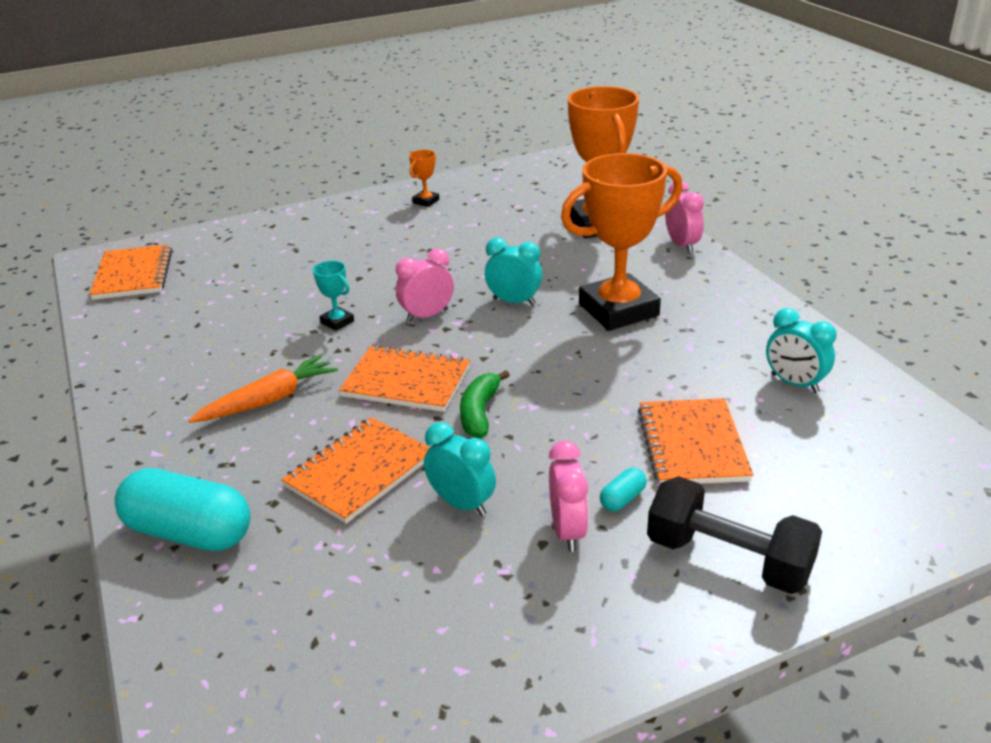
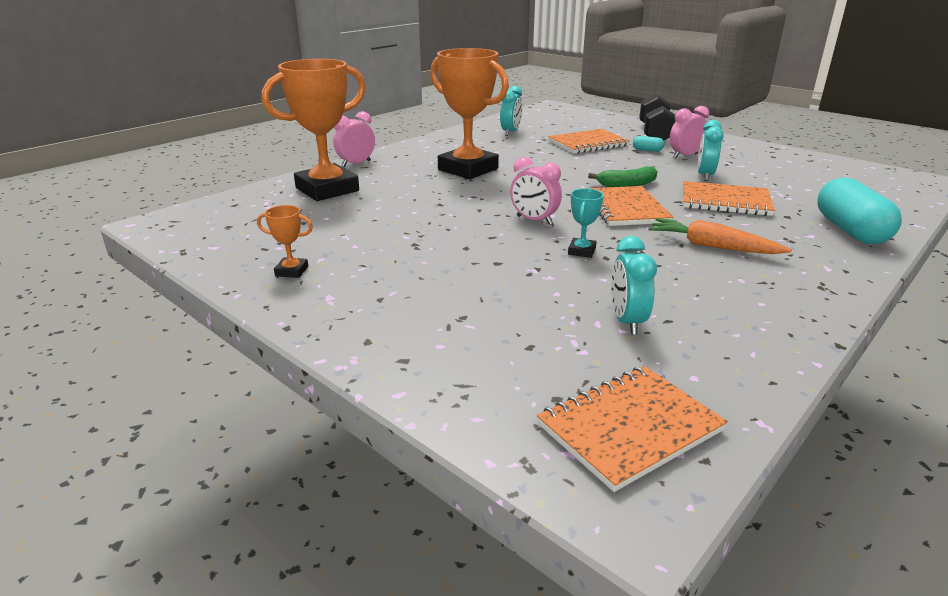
camera: 115 degrees left, 5 degrees down
(514, 301) = (484, 197): turquoise clock -> turquoise clock (626, 321)

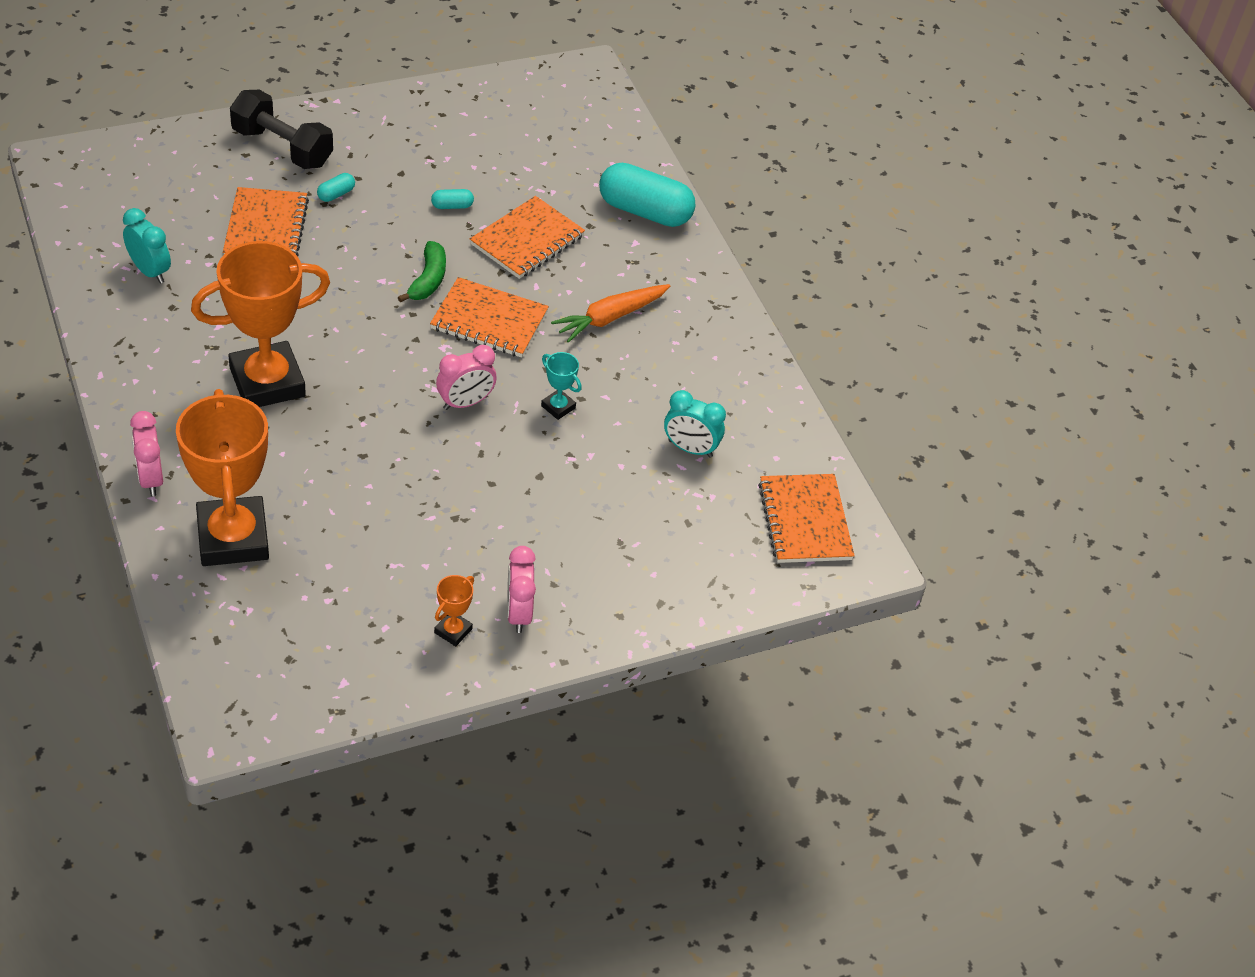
camera: 70 degrees left, 20 degrees up
(685, 156) = (381, 178): pink clock -> pink clock (518, 613)
(704, 176) = (452, 206): turquoise clock -> turquoise capsule

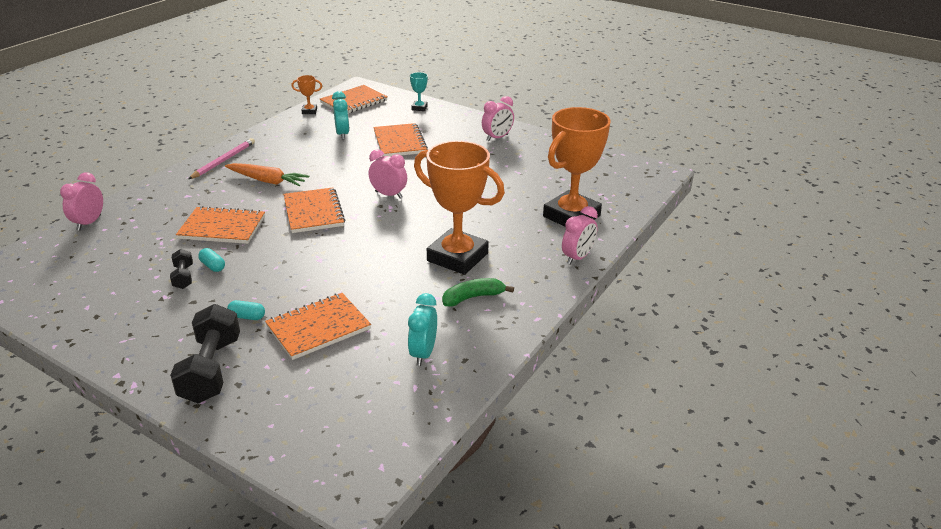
camera: 120 degrees left, 15 degrees down
(428, 280) = (300, 244): green banana -> green banana (473, 297)
(452, 181) = (183, 277): none -> black dumbbell
(453, 631) = (529, 147): orange trophy -> orange trophy (309, 111)
(558, 407) = (357, 171): turquoise trophy -> turquoise trophy (419, 108)
(607, 494) = (400, 142): none -> orange notebook
(637, 157) = (89, 223): none -> pink clock
(644, 211) = (151, 202): turquoise capsule -> none
(707, 304) = (223, 160): none -> pink pencil

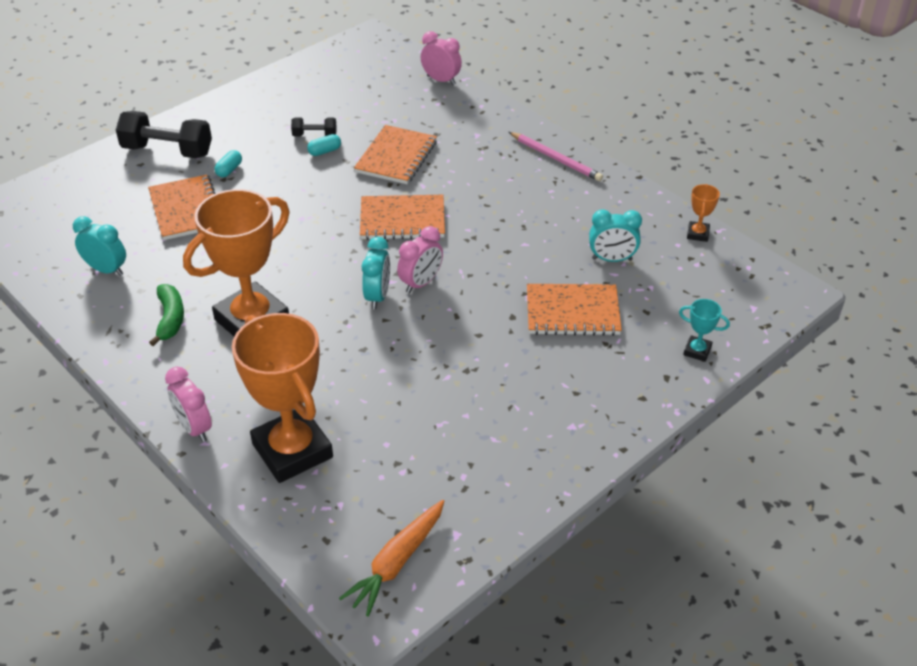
camera: 105 degrees right, 10 degrees up
(267, 181) = (492, 189): orange carrot -> orange carrot (397, 562)
(354, 102) = (729, 281): orange notebook -> none
(409, 209) = (378, 296): none -> turquoise clock
(497, 138) = (563, 425): pink clock -> none

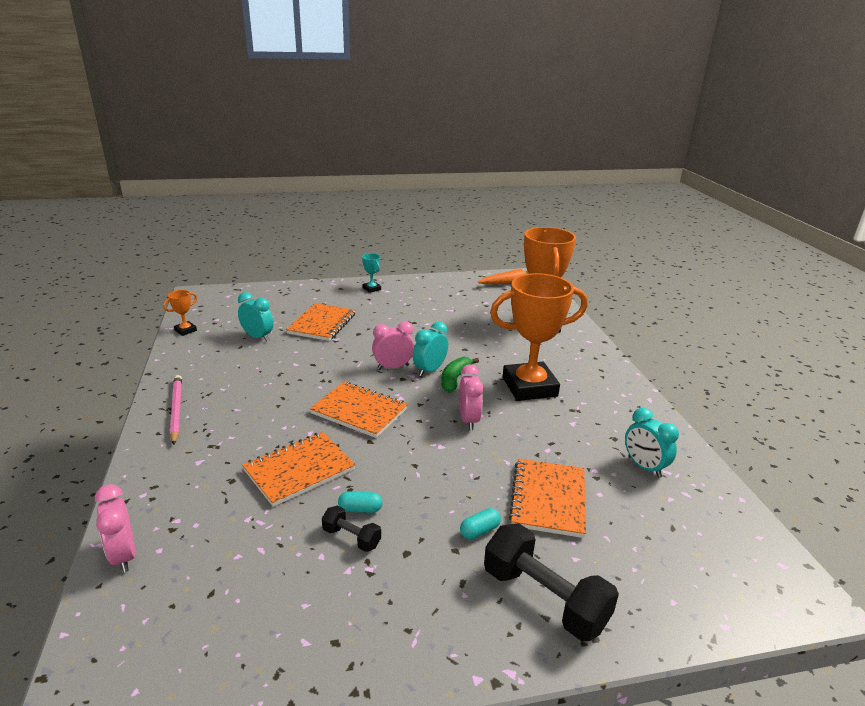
camera: 150 degrees left, 15 degrees down
(170, 319) = (593, 408): green banana -> green banana (455, 379)
(194, 428) = (593, 348): pink clock -> pink clock (469, 420)
(572, 312) = (322, 324): orange notebook -> orange notebook turned 75 degrees clockwise
(697, 351) = (287, 292): turquoise trophy -> turquoise trophy (371, 289)

